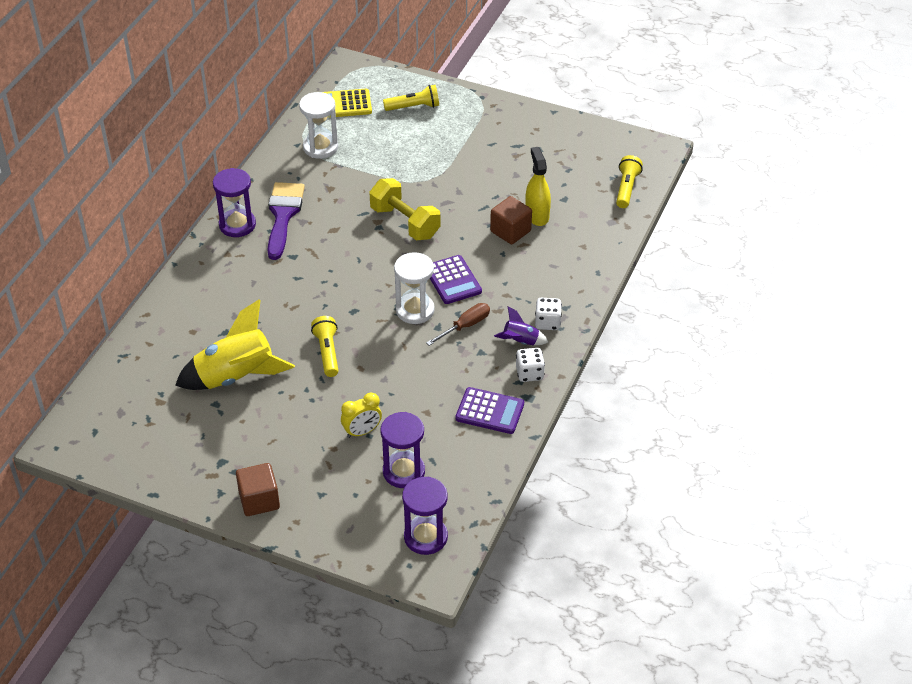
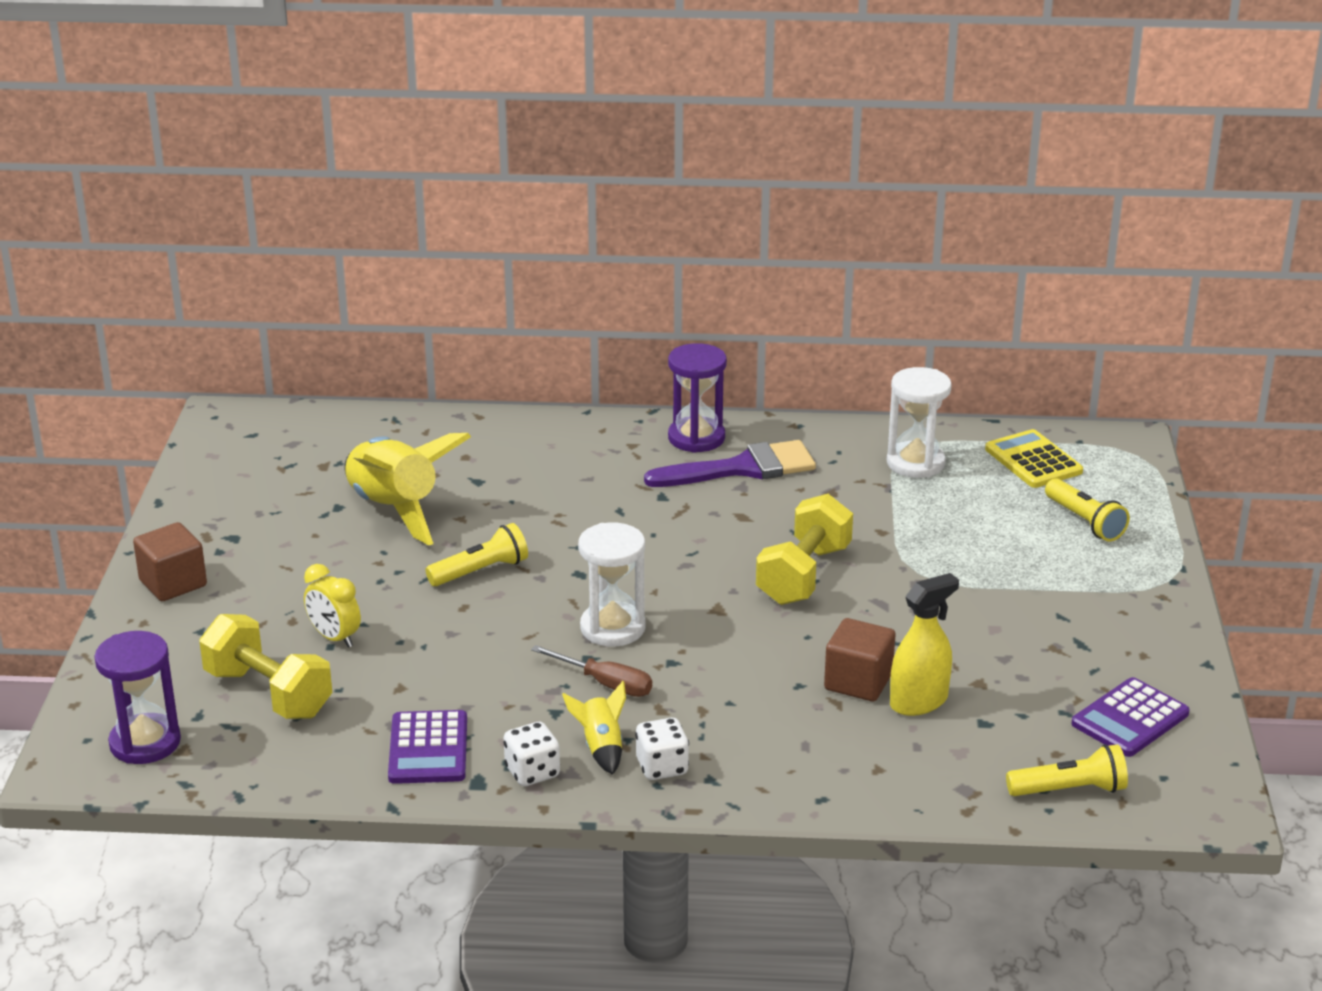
camera: 70 degrees right, 15 degrees down
(403, 472) = (268, 693): purple hourglass -> yellow dumbbell
(452, 280) = (702, 649): purple calculator -> purple calculator (1130, 719)
(520, 341) = (601, 747): purple rocket -> yellow rocket

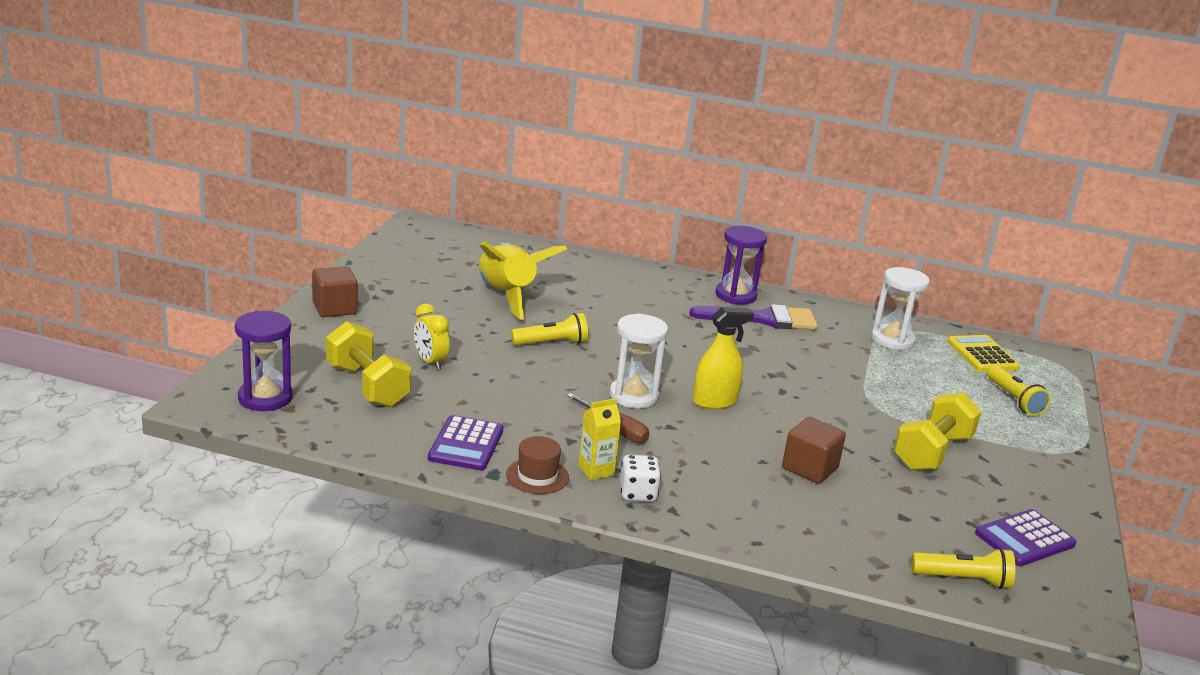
camera: 10 degrees right, 5 degrees down
(532, 772) = (537, 476): white dice -> brown hat
(601, 747) = (596, 470): yellow rocket -> yellow carton
(803, 575) = (788, 391): yellow dumbbell -> yellow dumbbell (932, 452)
(919, 701) = (854, 491): yellow spray bottle -> yellow spray bottle (714, 402)

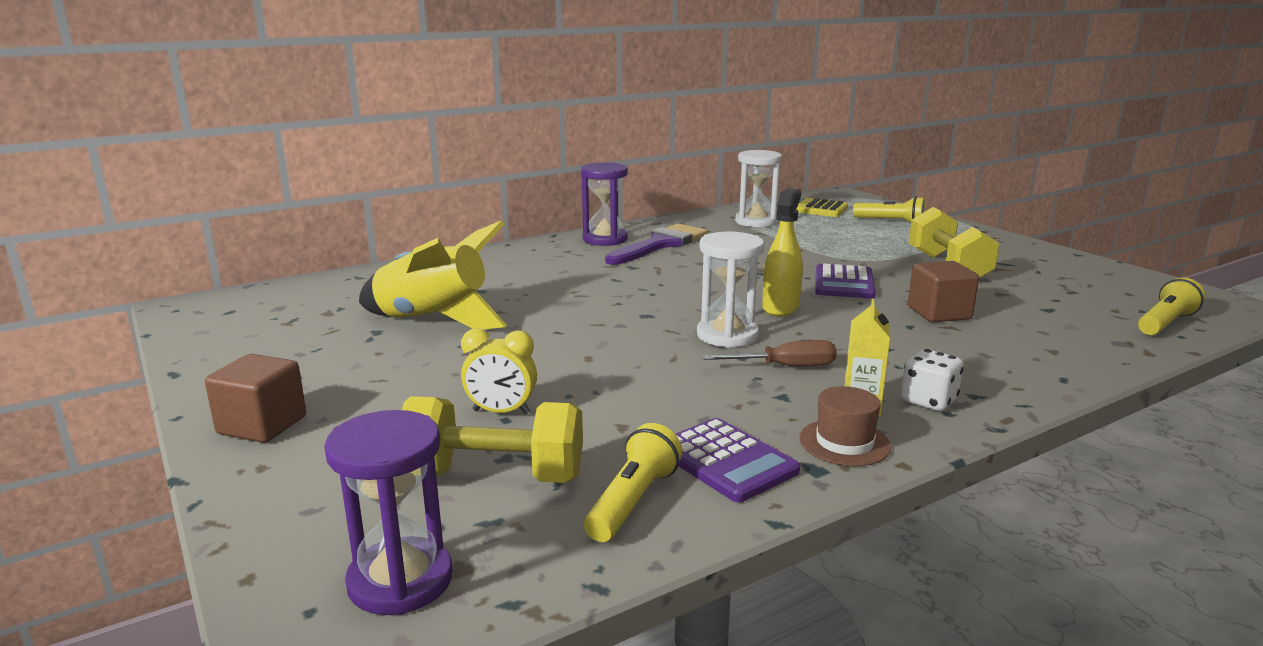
camera: 45 degrees left, 5 degrees down
(551, 343) = (566, 334): yellow flashlight -> yellow flashlight (633, 501)
(1024, 539) = (1106, 284): purple calculator -> purple calculator (844, 283)

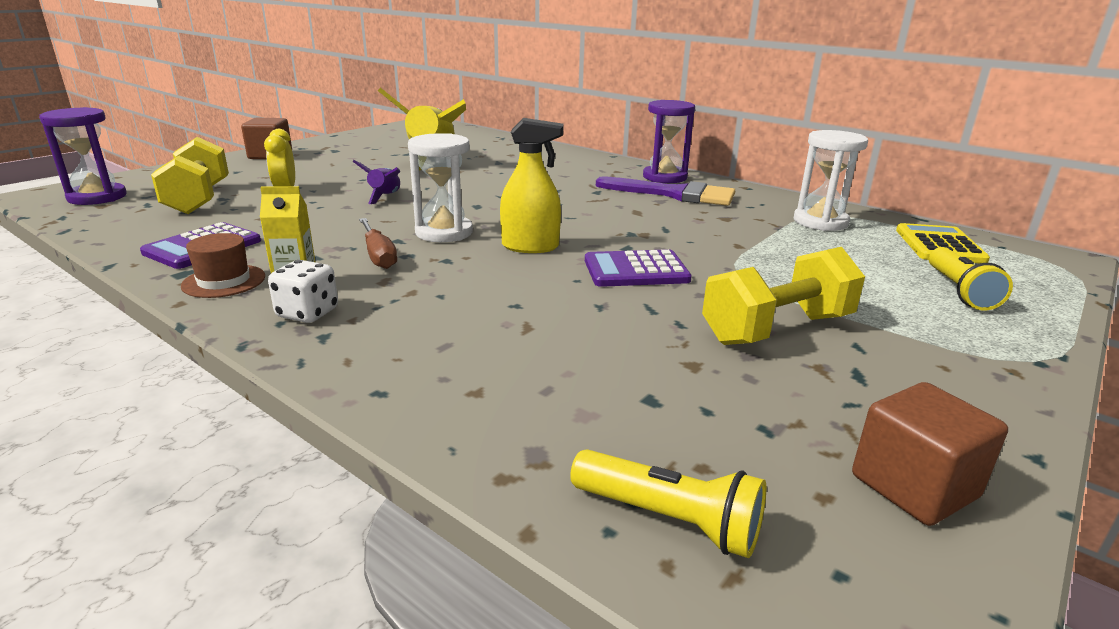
camera: 70 degrees right, 5 degrees up
(582, 354) = (385, 197): none -> purple rocket
(633, 501) = (155, 229): yellow flashlight -> none
(939, 313) = (570, 321): brown cube -> brown cube (914, 486)

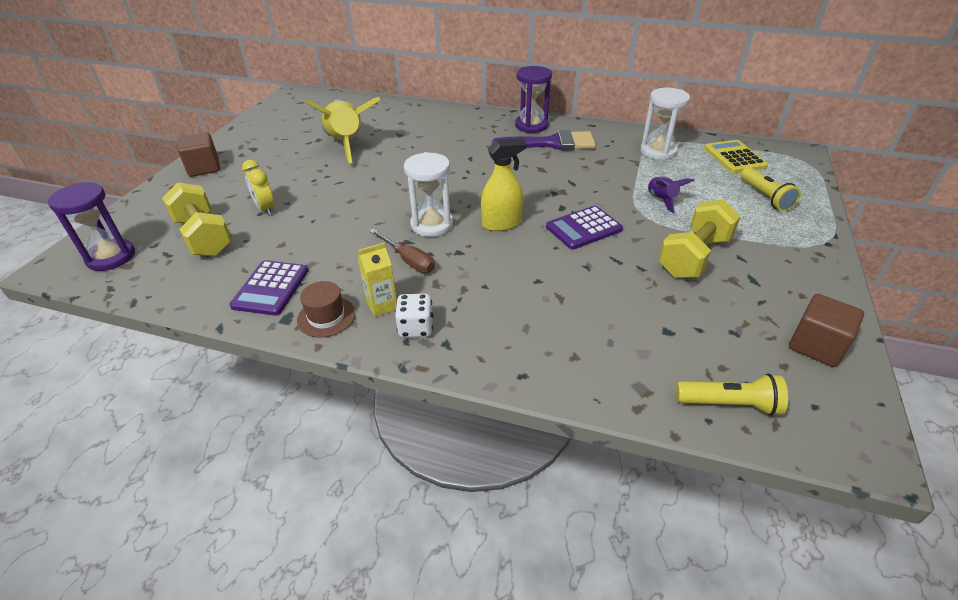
camera: 20 degrees left, 15 degrees up
(385, 197) = (352, 197): purple rocket -> purple rocket (661, 200)

